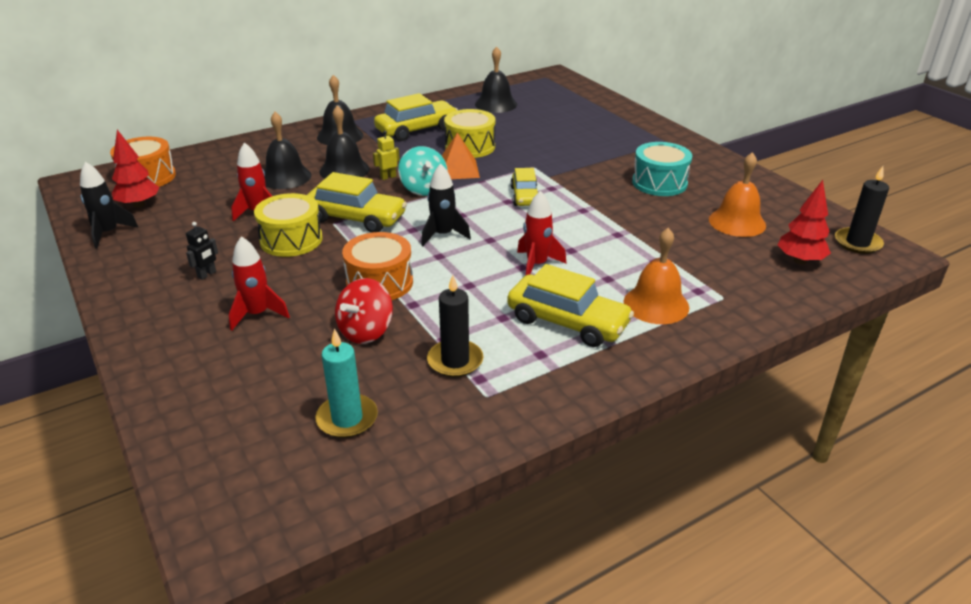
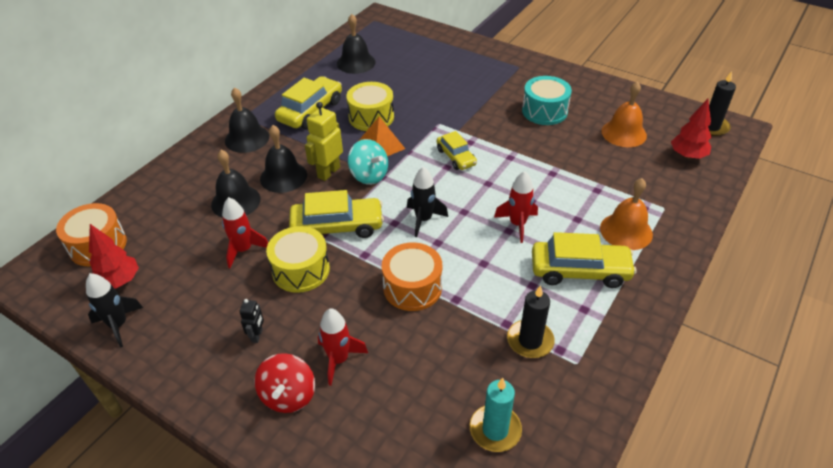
camera: 25 degrees left, 10 degrees up
(366, 331) = (441, 340): red spinning top -> red spinning top (288, 395)
(388, 177) = (328, 172): yellow robot -> yellow robot, size x1.82

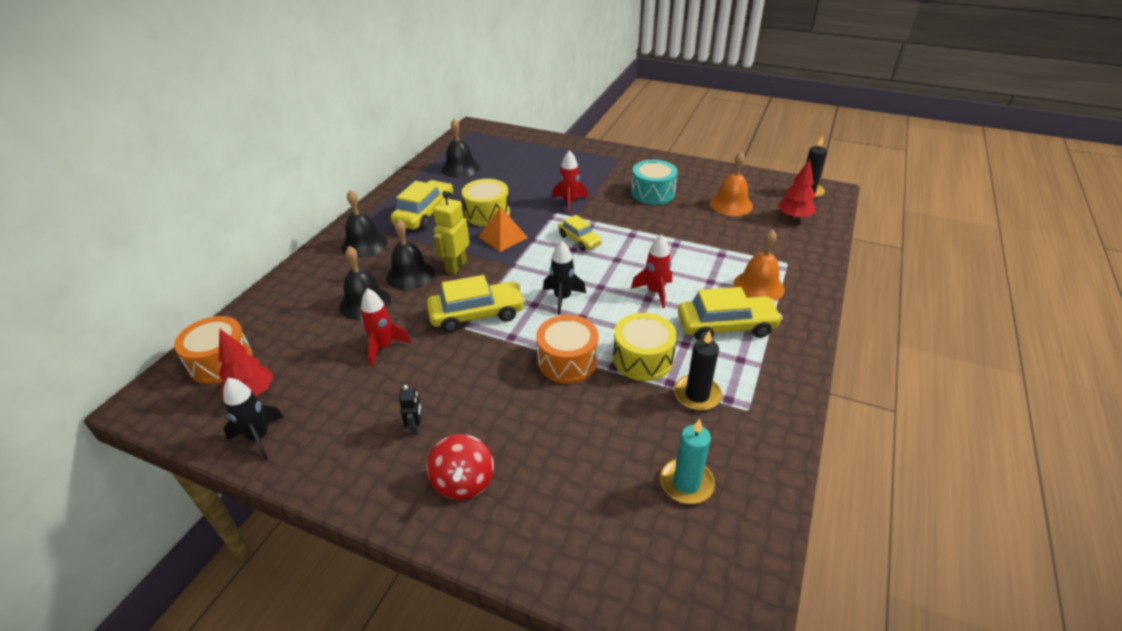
camera: 10 degrees left, 5 degrees down
(301, 270) = (448, 359): yellow drum -> yellow drum (643, 359)
(339, 359) = (509, 439): red rocket -> red rocket (569, 203)
(369, 175) = (498, 265): turquoise spinning top -> none

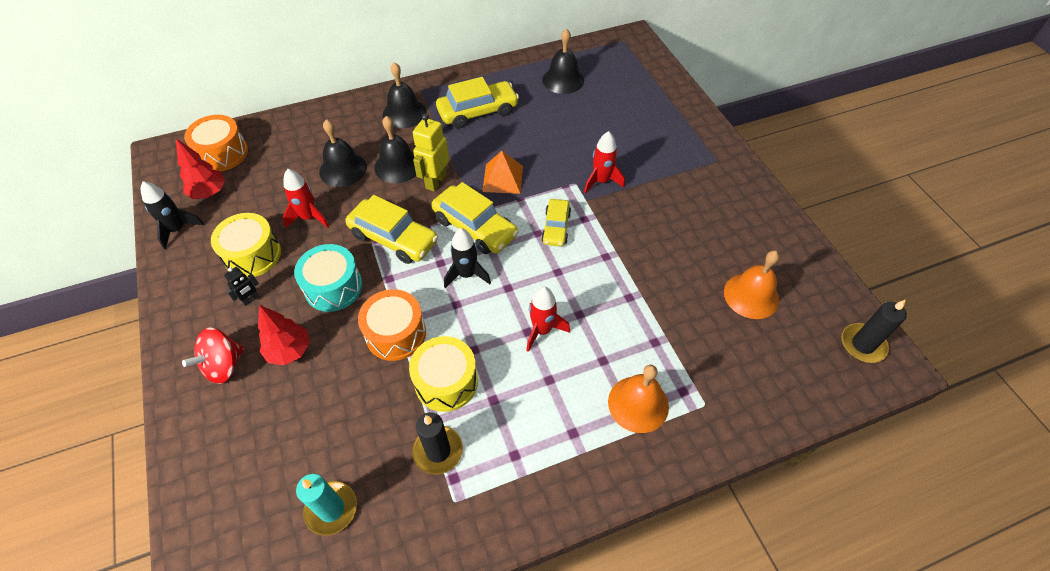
camera: 45 degrees right, 15 degrees up
(456, 266) = (435, 181): yellow robot -> yellow robot turned 45 degrees counterclockwise
(487, 213) = (522, 145): yellow drum -> yellow drum (252, 255)
(652, 193) = (691, 224): turquoise drum -> turquoise drum (333, 287)
(726, 326) = (550, 415): yellow car -> yellow car (475, 227)
(794, 217) = (795, 362): red tree -> red tree (289, 351)

